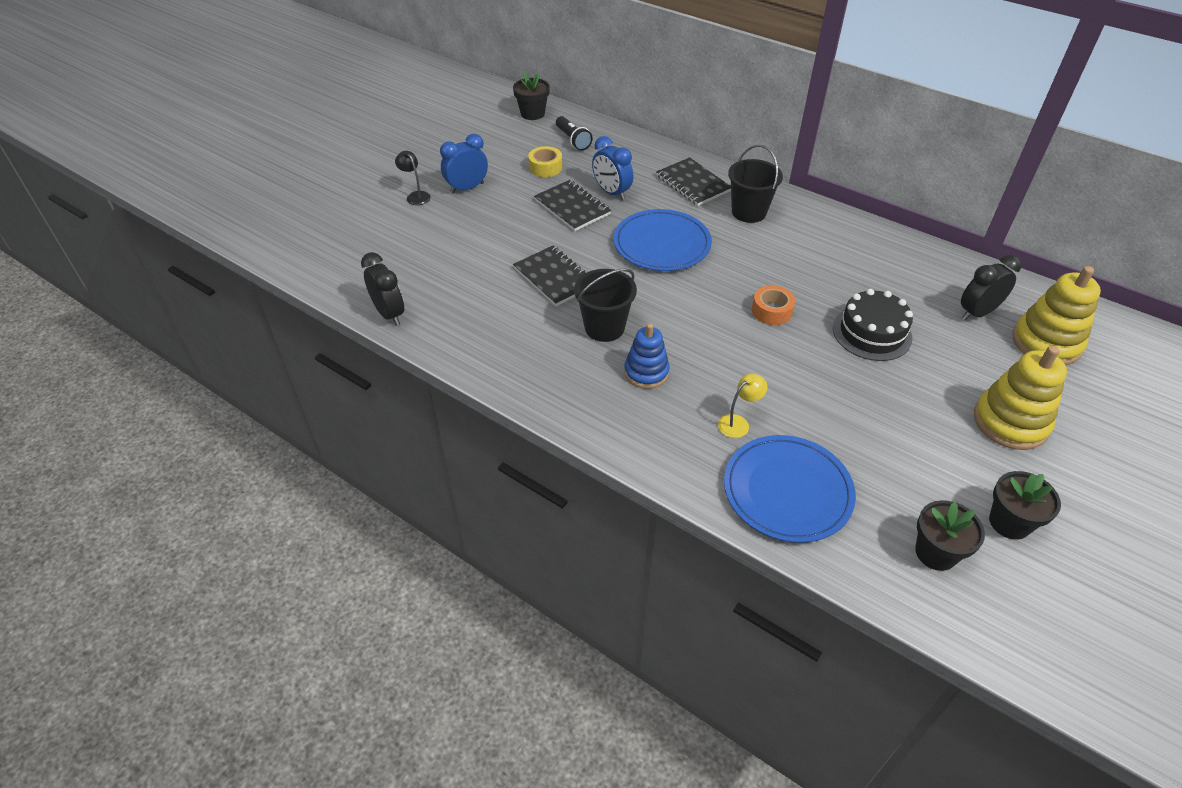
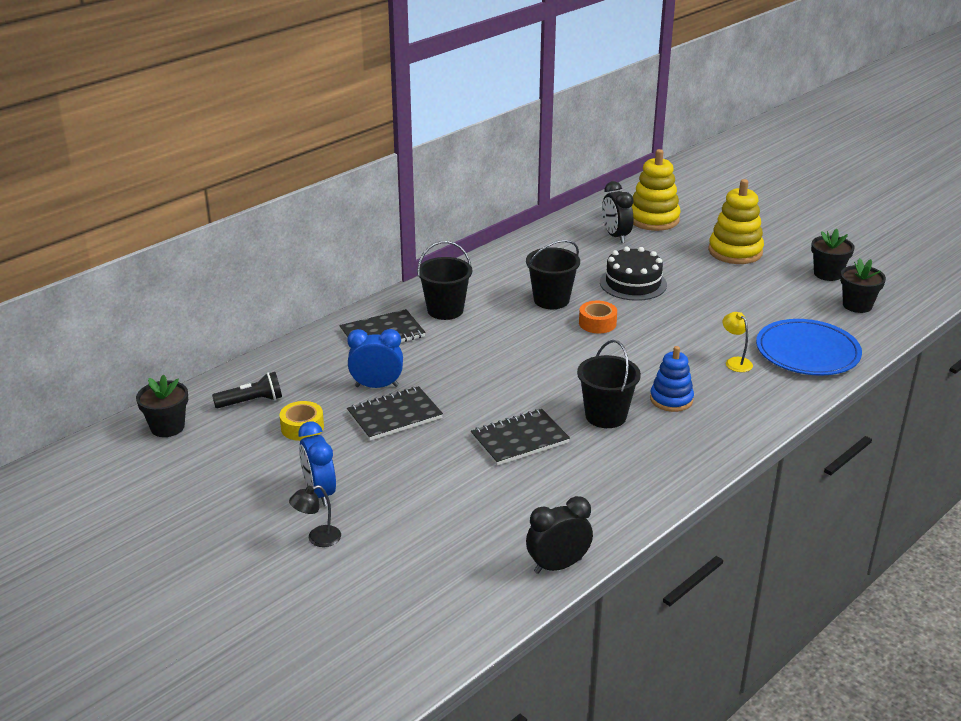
camera: 80 degrees left, 15 degrees down
(612, 192) = (376, 386): blue clock -> blue clock turned 150 degrees counterclockwise
(662, 244) = (482, 366): blue plate -> none
(802, 275) = (551, 300): none -> black bucket

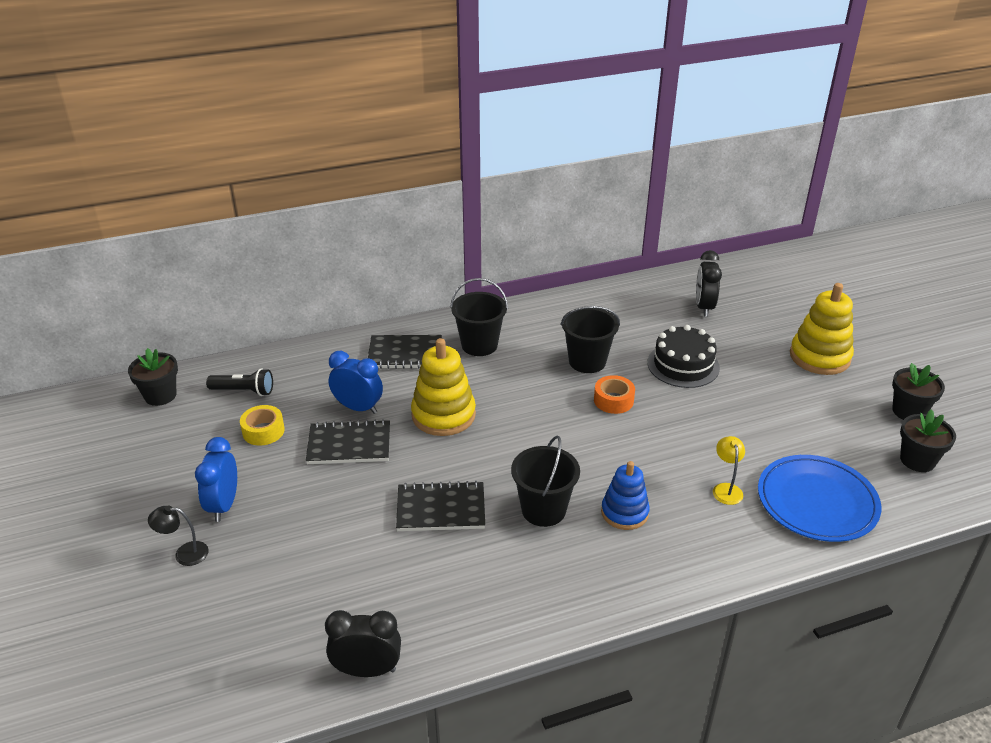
camera: 25 degrees right, 5 degrees up
(653, 219) = (757, 298): yellow stacking toy -> yellow stacking toy (443, 415)

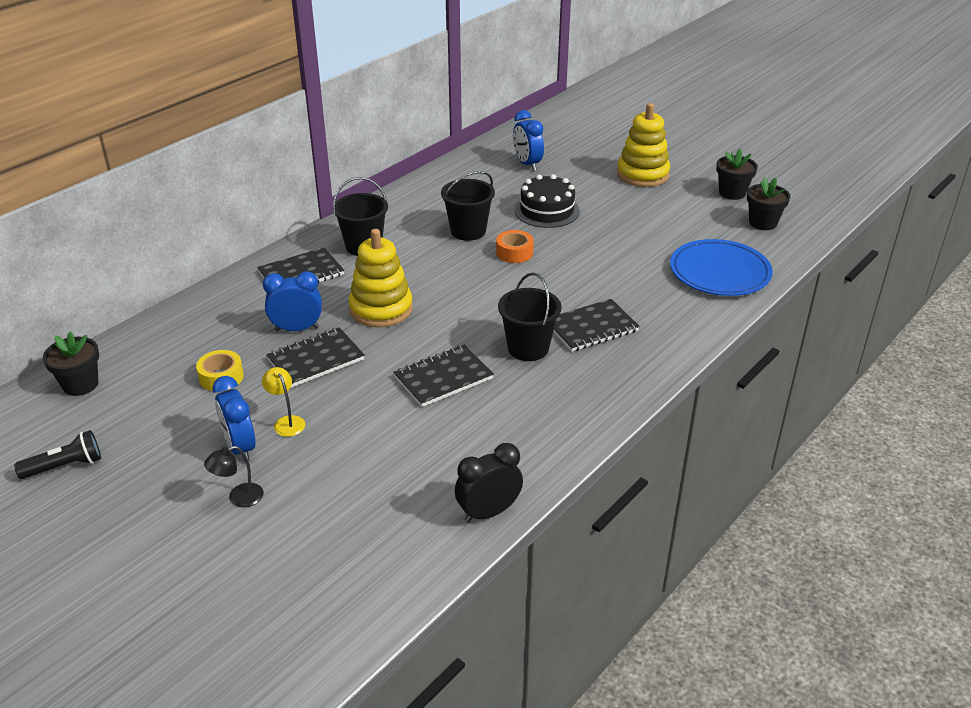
camera: 30 degrees left, 0 degrees up
(244, 391) = (168, 352): black flashlight -> black flashlight (65, 466)
(624, 512) = (591, 327): blue stacking toy -> black notebook
(704, 307) = (527, 164): black clock -> blue clock
(726, 489) = (651, 285): yellow lamp -> yellow lamp (286, 422)

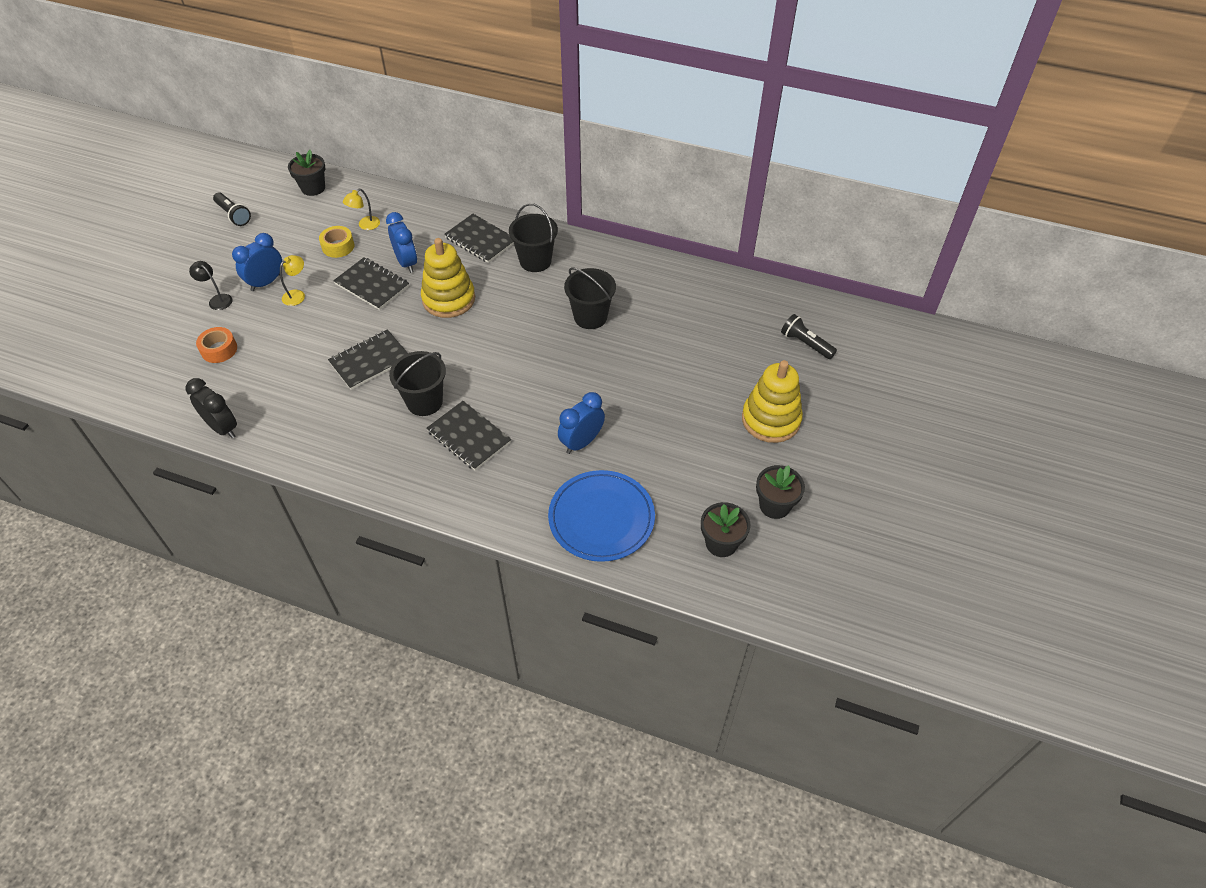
camera: 70 degrees right, 15 degrees up
(200, 350) = (365, 225): none -> yellow lamp
(443, 378) = (370, 361): black notebook -> black notebook turned 75 degrees counterclockwise
(514, 252) = (568, 357): orange tape -> orange tape (219, 349)
(527, 164) = (739, 325): blue clock -> blue clock (581, 442)
(547, 210) = (654, 361): black cake -> none
(567, 142) = (805, 344): none -> black flashlight

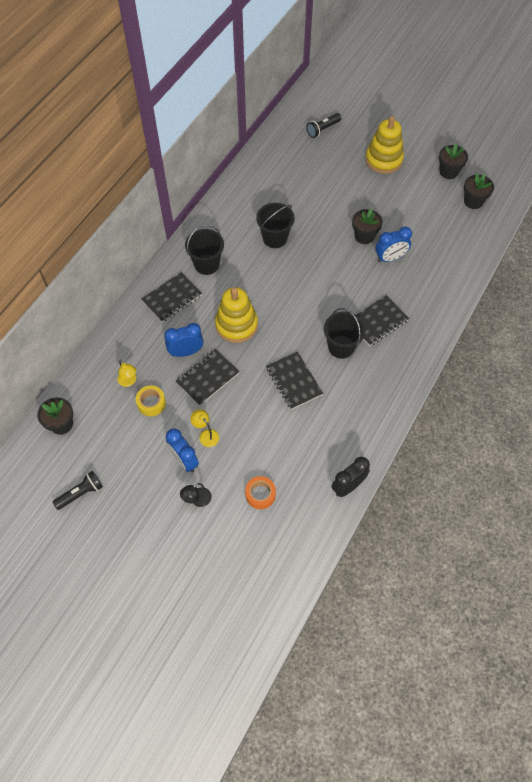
camera: 80 degrees left, 10 degrees up
(581, 442) = (390, 258): blue clock -> blue clock turned 75 degrees counterclockwise
(601, 518) = (451, 256): blue plate -> none
(615, 409) = (364, 236): none -> black flower pot

